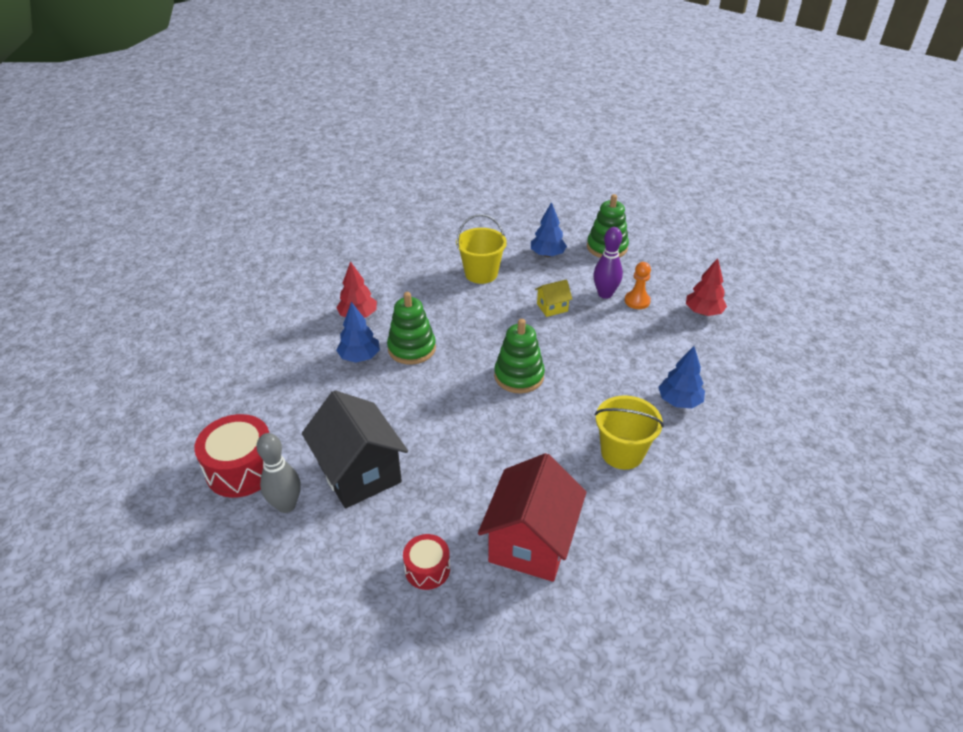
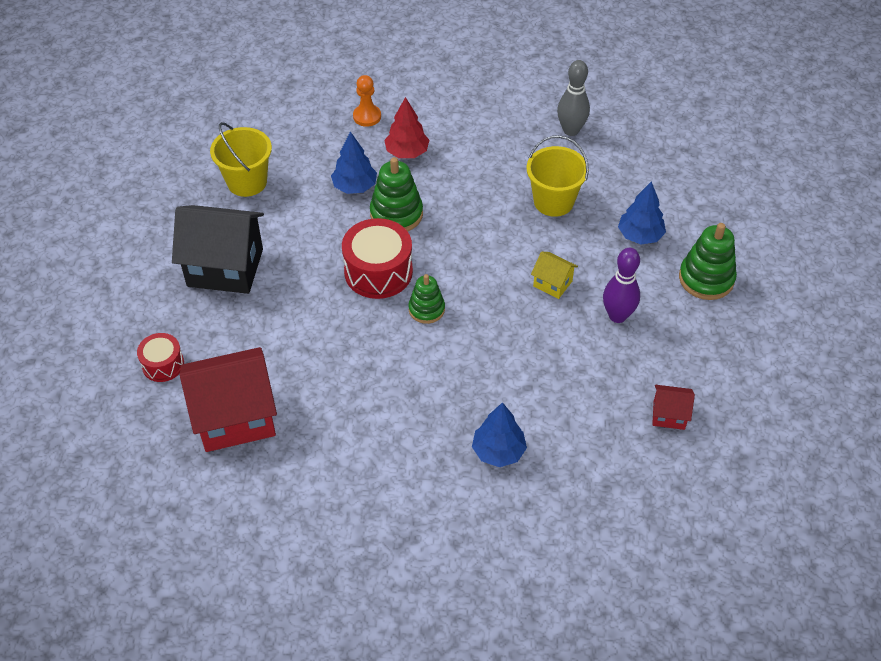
camera: 55 degrees right, 10 degrees up
(242, 469) = (176, 196): red drum -> red drum (378, 272)
(286, 505) = (162, 245): grey bowling pin -> grey bowling pin (571, 130)
(359, 473) = (225, 267): black house -> black house turned 75 degrees clockwise
(519, 376) = (426, 309): green stacking toy -> green stacking toy, size x0.65
(622, 453) = (388, 435): yellow bucket -> yellow bucket (247, 182)
(637, 301) = (632, 348): orange pawn -> orange pawn (367, 116)
(703, 312) = (669, 415): red tree -> red house

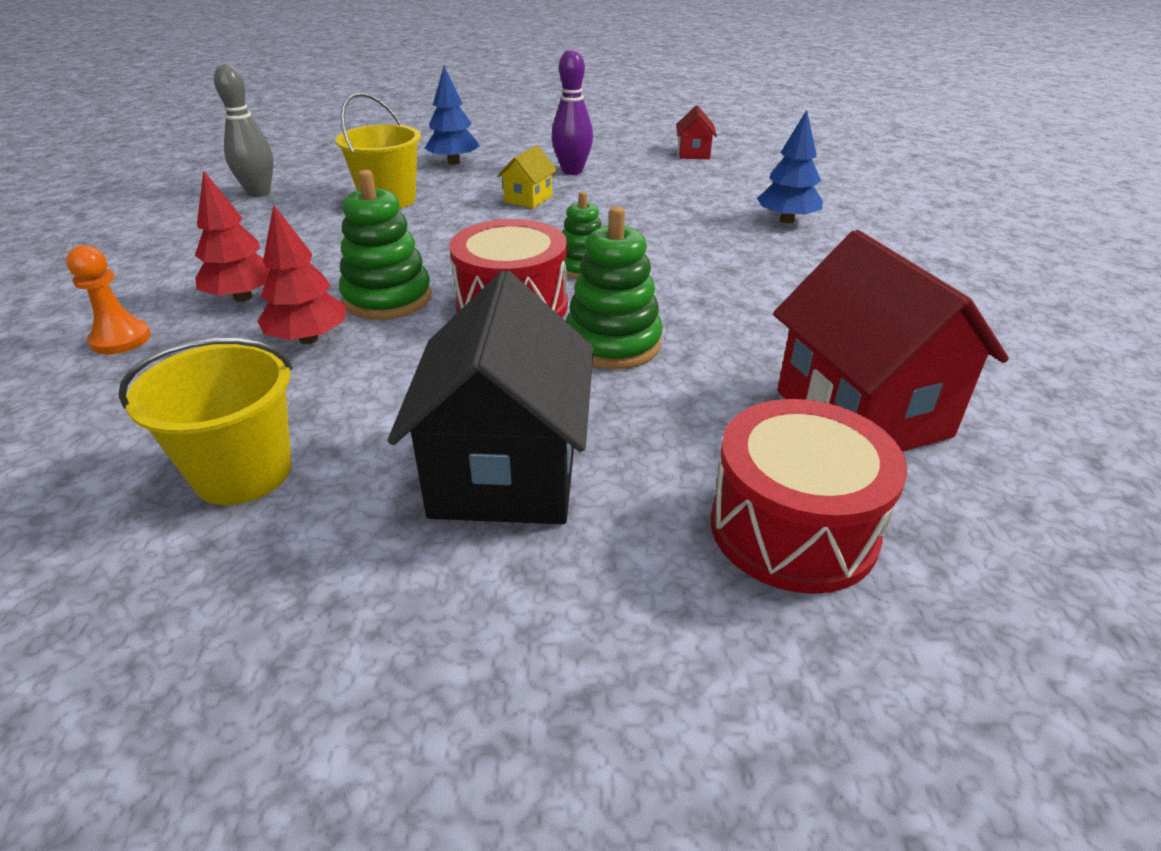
camera: 95 degrees left, 15 degrees down
(163, 364) = (793, 528): red drum -> red drum, size x1.74
(354, 186) = (308, 339): blue tree -> red tree
(706, 279) = (516, 139): green stacking toy -> green stacking toy (612, 343)

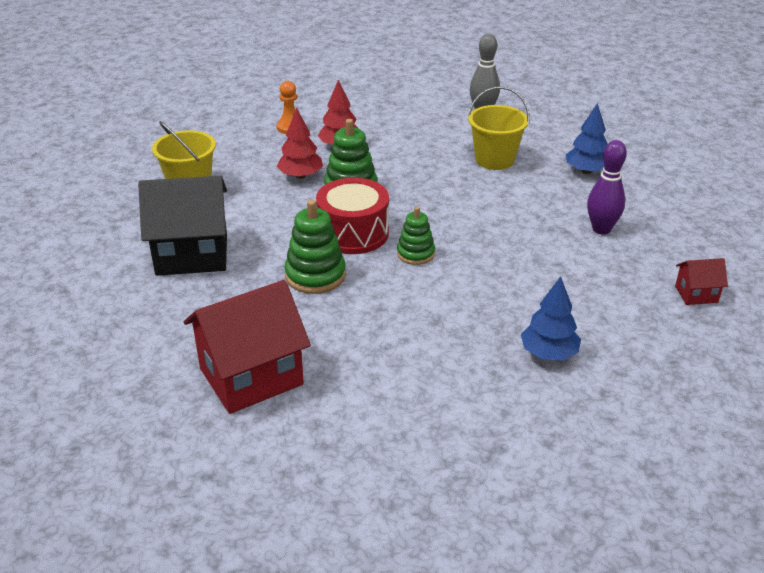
camera: 80 degrees right, 0 degrees up
(528, 199) = (527, 216): yellow house -> none
(793, 528) = (151, 345): red drum -> none

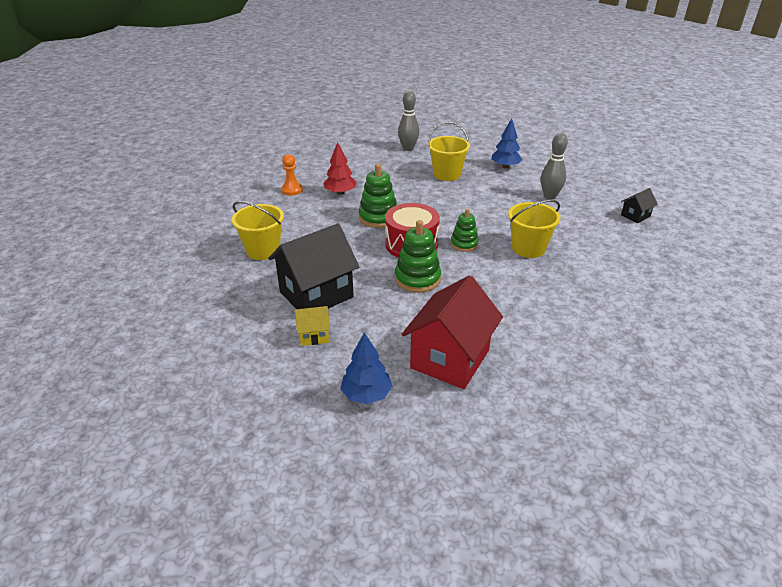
camera: 30 degrees left, 0 degrees up
(145, 296) = (314, 335): none -> yellow house
(300, 176) = (335, 219): red tree -> none
(490, 286) = (528, 248): none -> yellow bucket
(548, 353) = (602, 275): blue tree -> blue tree (366, 395)
(601, 229) = (550, 196): purple bowling pin -> grey bowling pin
(696, 294) = (635, 216): red house -> black house

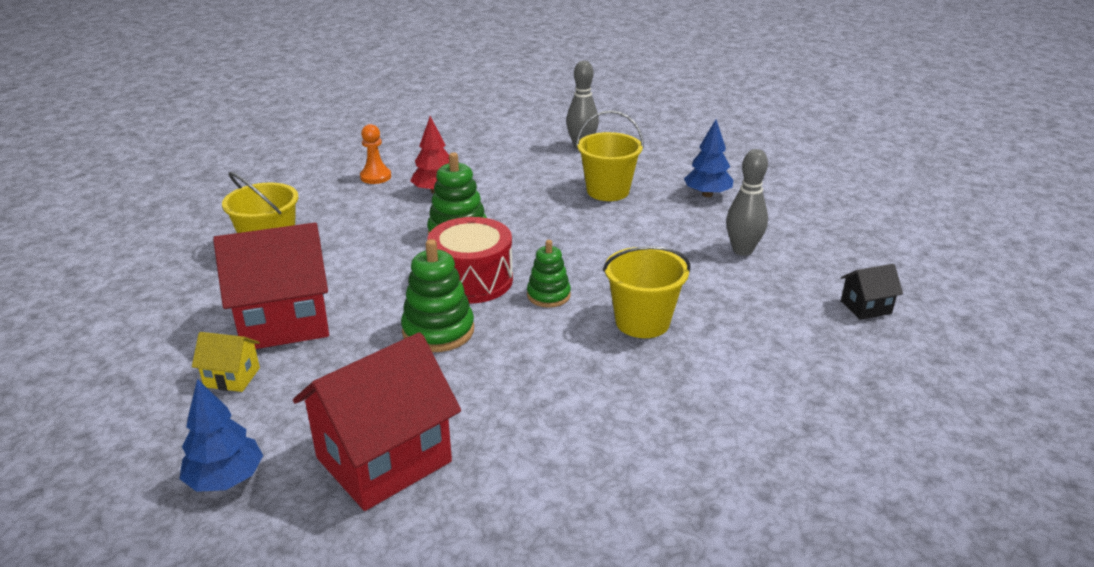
camera: 20 degrees right, 5 degrees down
(316, 295) = (284, 322): black house -> red house

